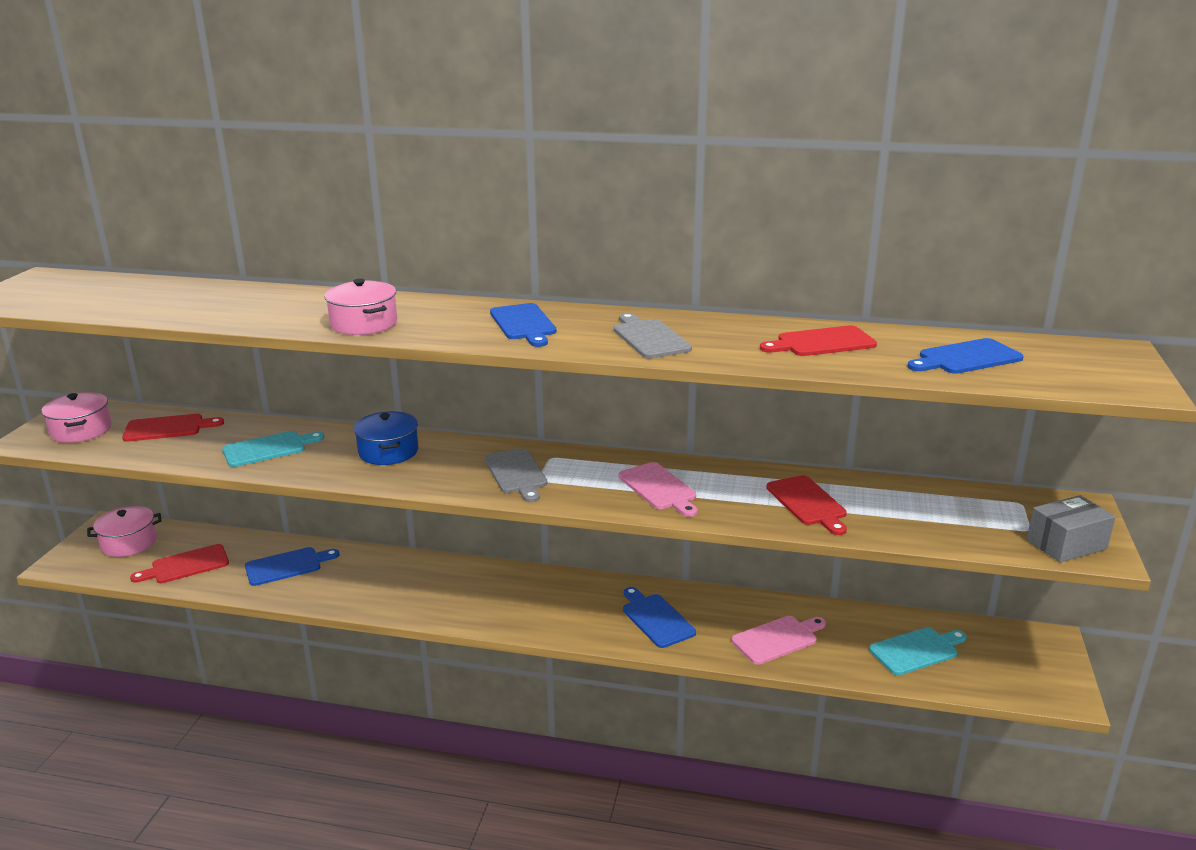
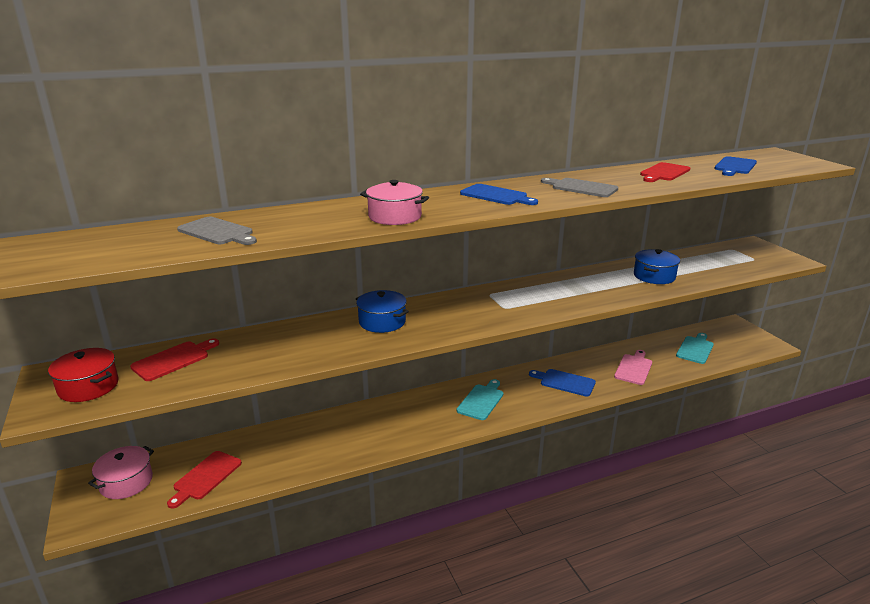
camera: 35 degrees left, 0 degrees up
(81, 430) = (88, 387): pink pot -> red pot
(268, 449) = (289, 347): turquoise cutting board -> turquoise cutting board (481, 401)
(287, 566) = (292, 445): blue cutting board -> none
(516, 473) = (486, 309): grey cutting board -> grey cutting board (217, 232)
(659, 488) = (575, 292): pink cutting board -> none
(808, 503) = (654, 276): red cutting board -> blue pot
(1066, 544) = (777, 261): grey box -> none

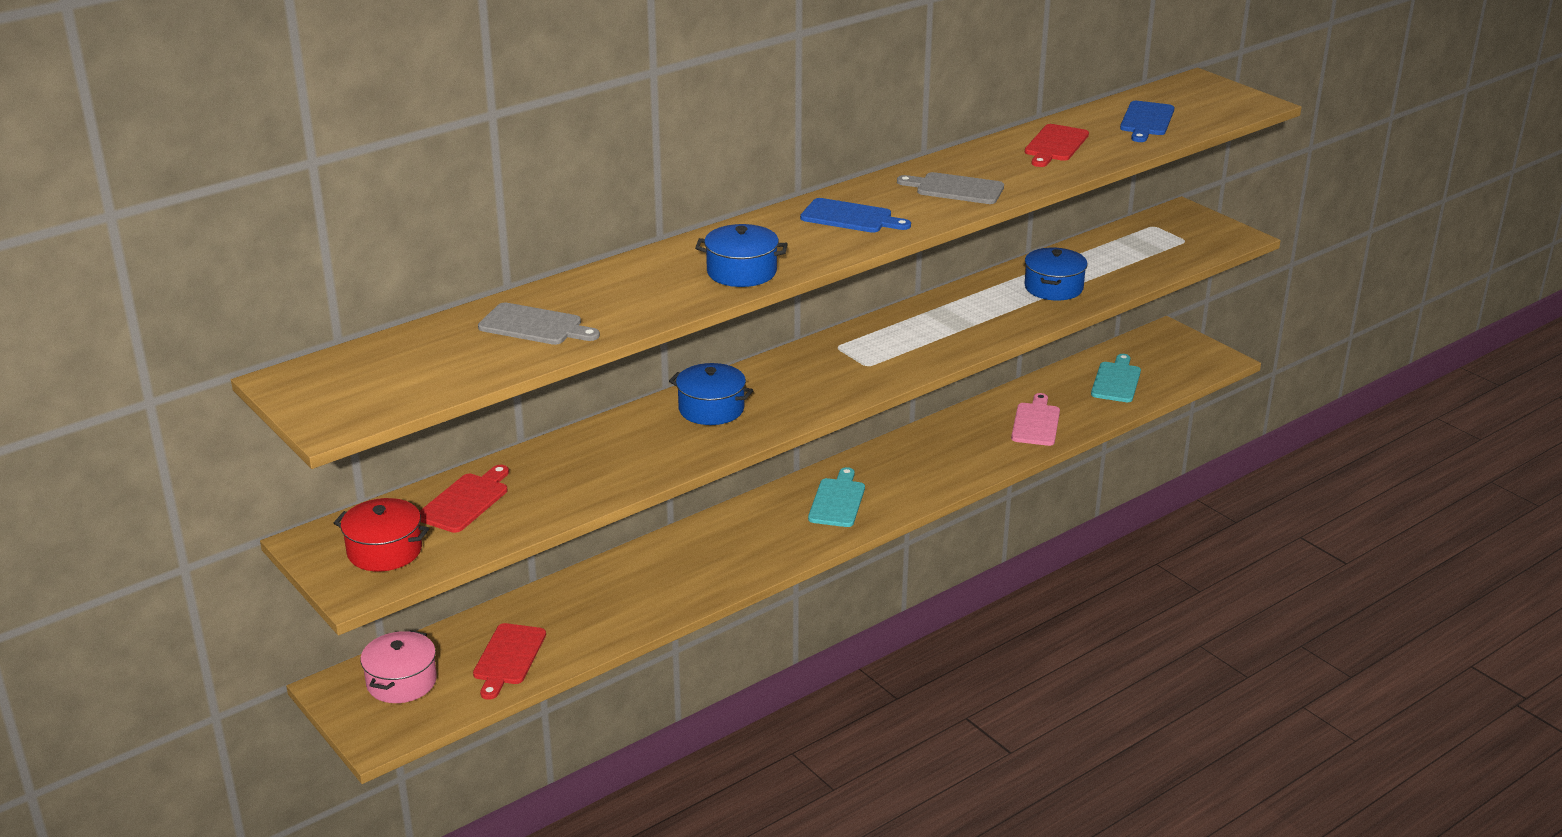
camera: 15 degrees left, 5 degrees up
(395, 217) = (741, 272): pink pot -> blue pot
(565, 382) = (945, 457): blue cutting board -> none

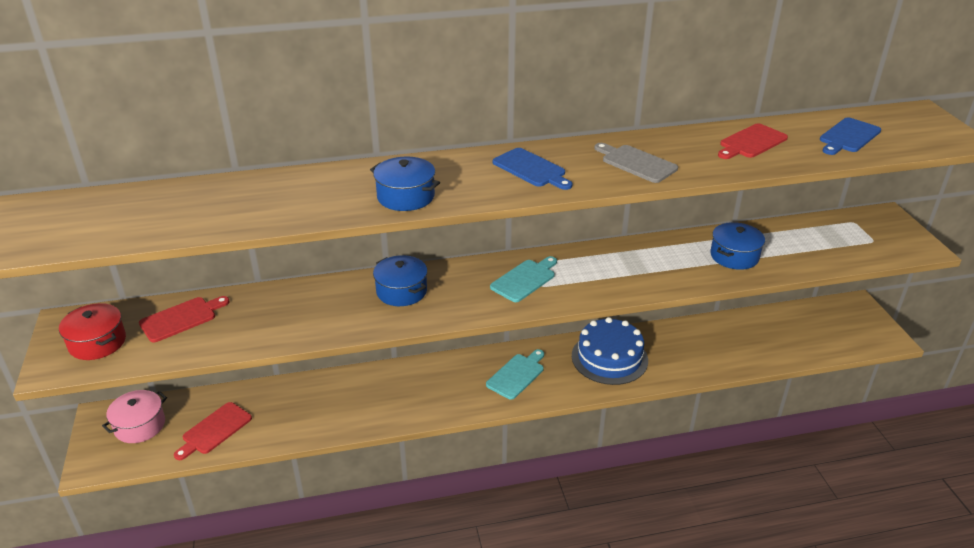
camera: 25 degrees right, 5 degrees up
(535, 326) = (218, 205): grey cutting board -> none
(932, 456) = (609, 358): none -> blue cake
(1036, 422) = (706, 353): pink cutting board -> none
(1116, 381) = (791, 334): turquoise cutting board -> turquoise cutting board (525, 279)

